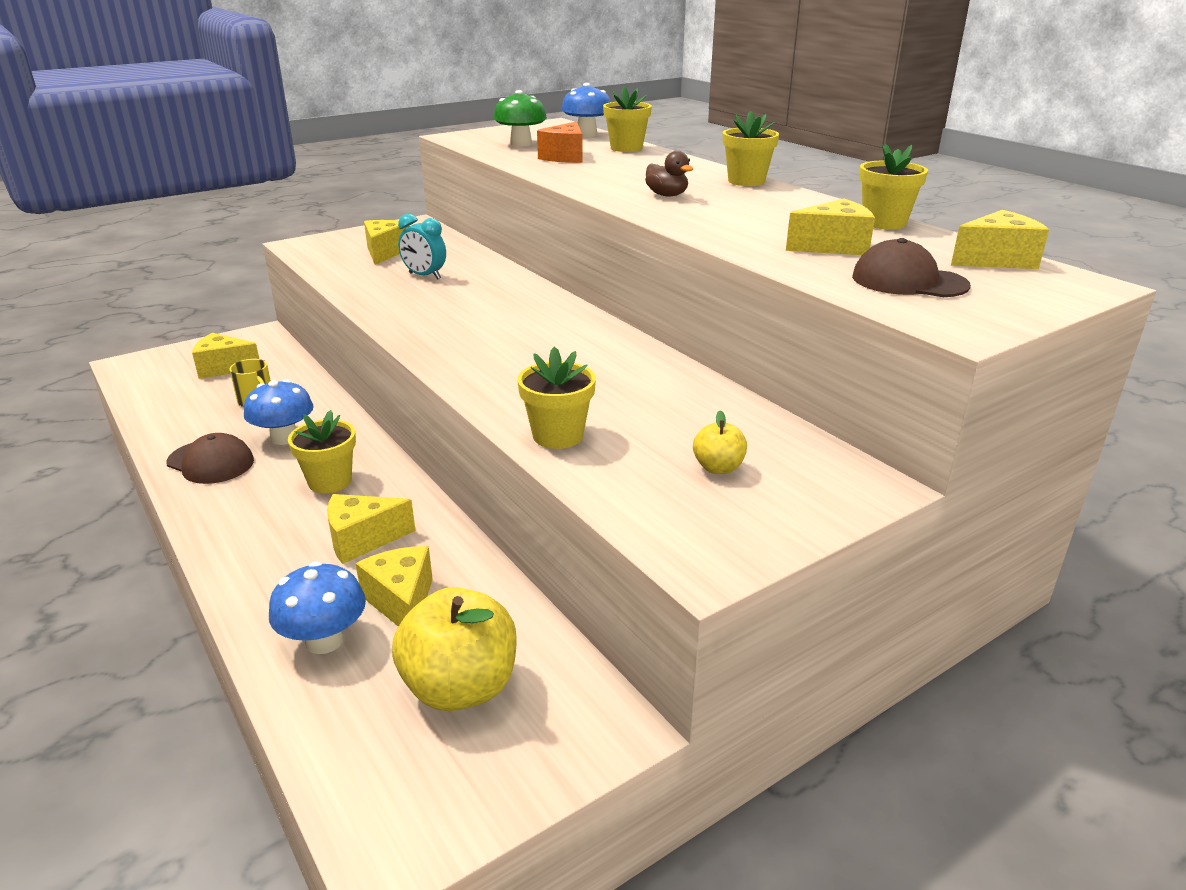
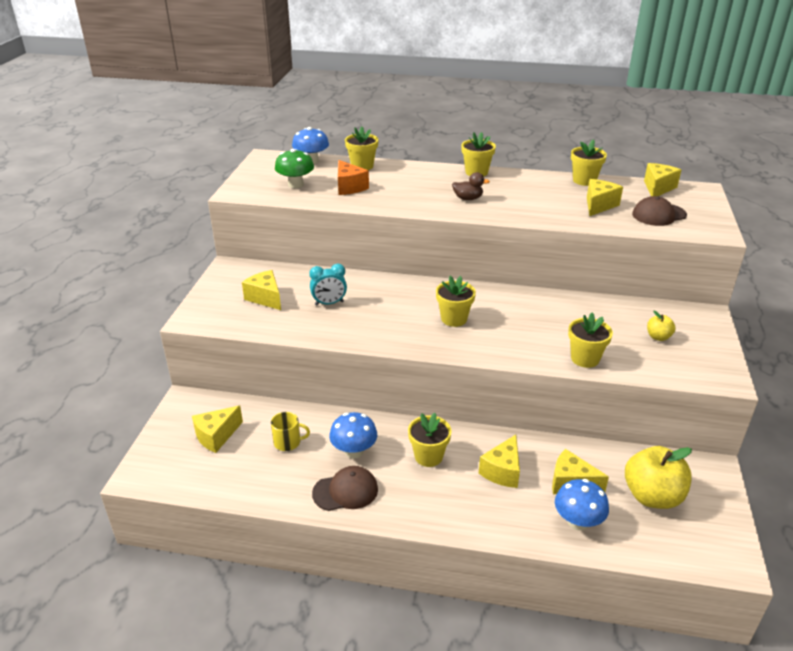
camera: 45 degrees left, 5 degrees up
(505, 335) = (454, 319): none -> yellow flower pot

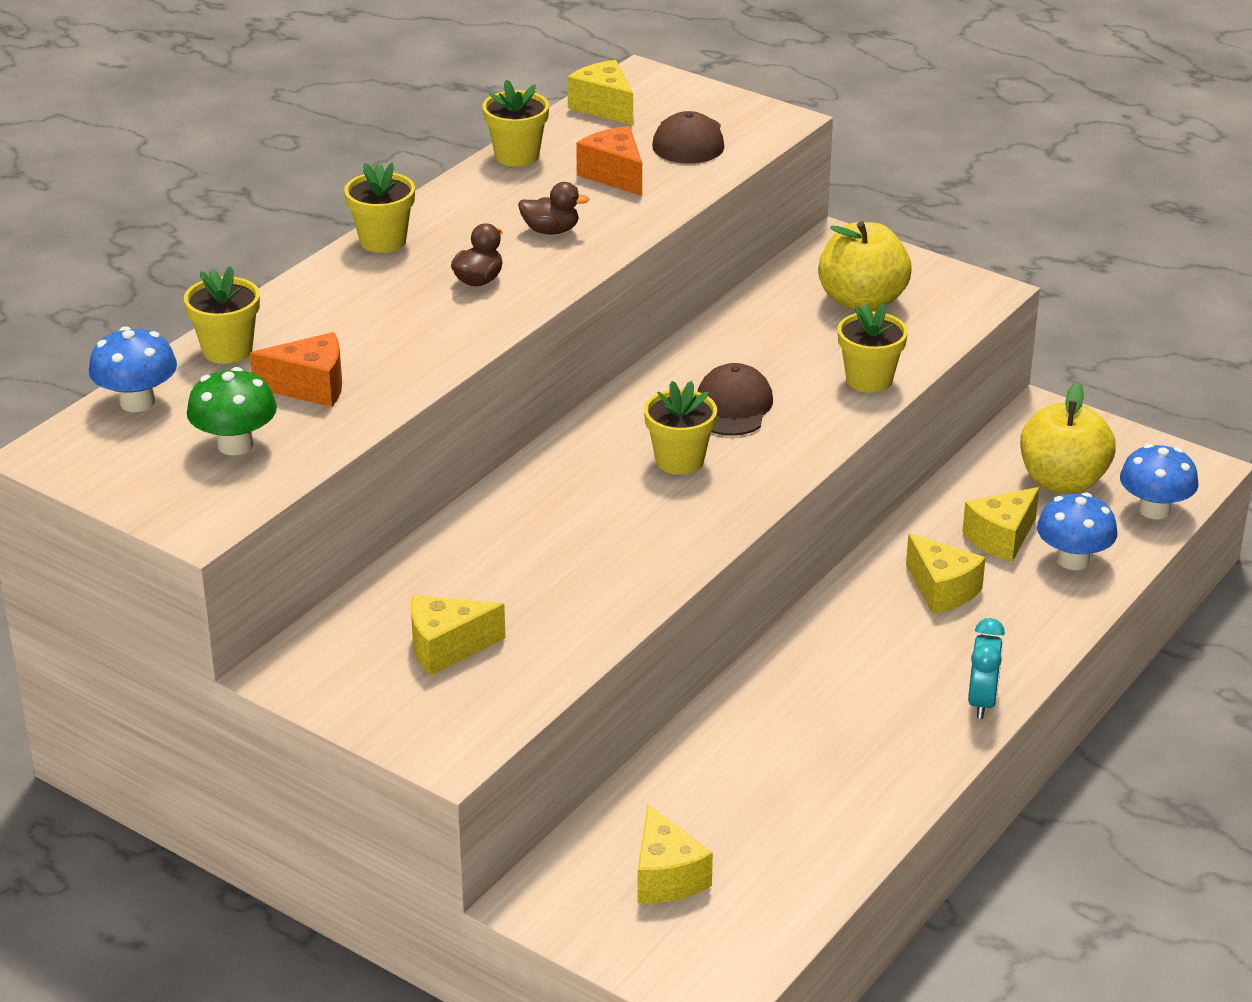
camera: 65 degrees left, 0 degrees up
(288, 442) = (739, 793): yellow mug -> none
(329, 303) = (527, 577): turquoise clock -> turquoise clock (982, 702)
(345, 491) = (894, 757): brown cap -> brown cap (732, 406)
(354, 451) = (808, 724): blue mushroom -> blue mushroom (1154, 510)
(428, 456) = (867, 650): yellow flower pot -> none
(529, 203) = (551, 231): none -> brown duck
(599, 205) = (614, 175): yellow cheese -> orange cheese
(658, 337) = (862, 301): yellow apple -> yellow apple, size x2.09

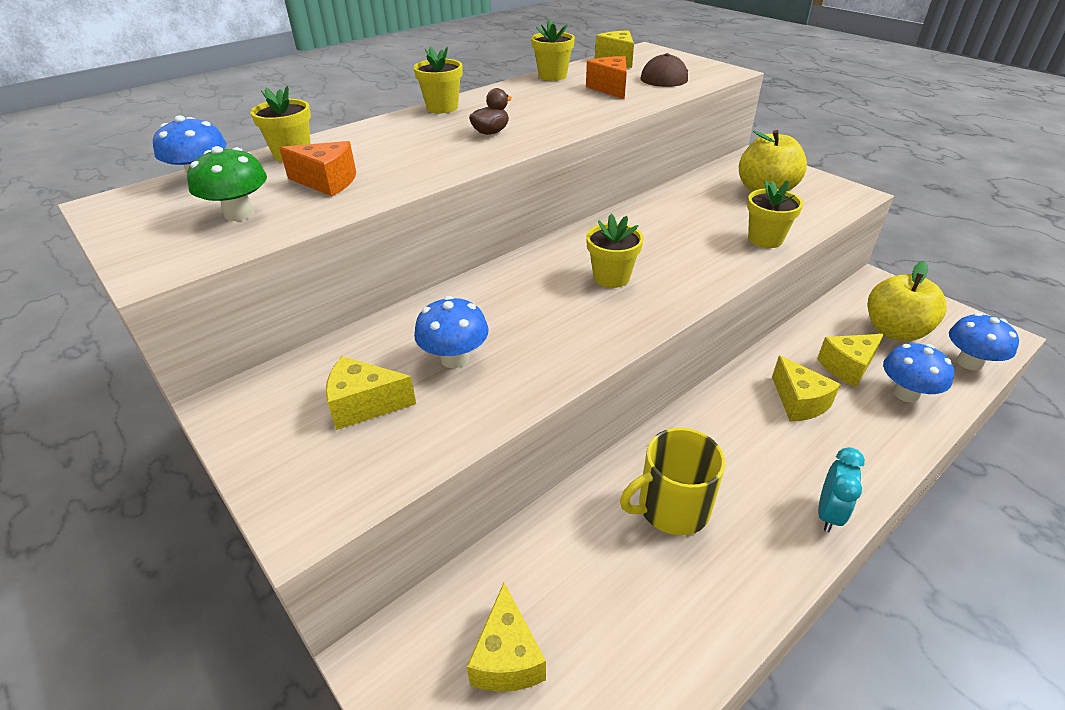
camera: 15 degrees right, 5 degrees up
(524, 585) = (454, 358): none -> blue mushroom
(551, 231) = (555, 111): brown duck -> none
(732, 406) = (661, 245): brown cap -> none
(806, 725) = (672, 507): none -> yellow mug

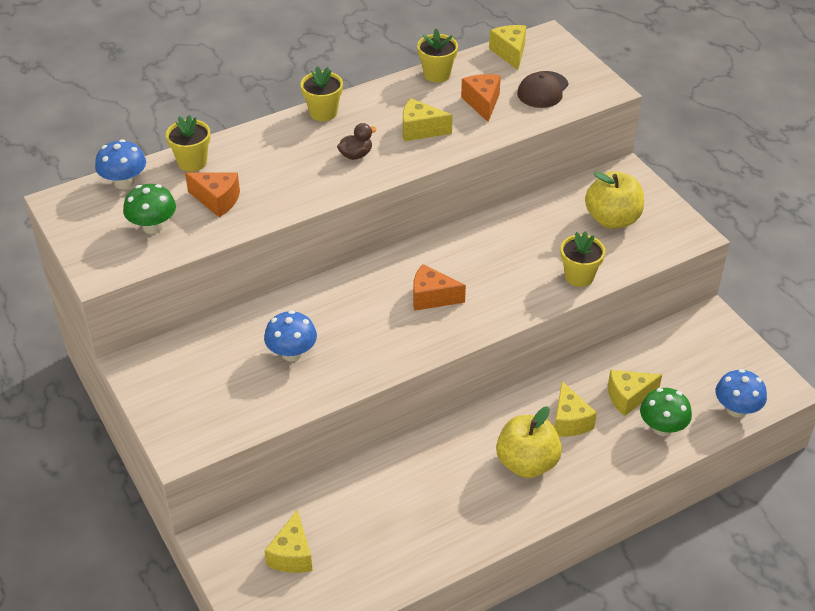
camera: 10 degrees right, 5 degrees up
(364, 405) = (224, 380): yellow cheese -> yellow cheese (420, 130)
(611, 277) = (432, 297): yellow flower pot -> orange cheese
(672, 507) = (432, 484): yellow mug -> none
(828, 513) = (543, 506): turquoise clock -> none
(894, 331) = (692, 370): yellow apple -> yellow apple (527, 463)
(906, 393) = (662, 427): blue mushroom -> green mushroom

